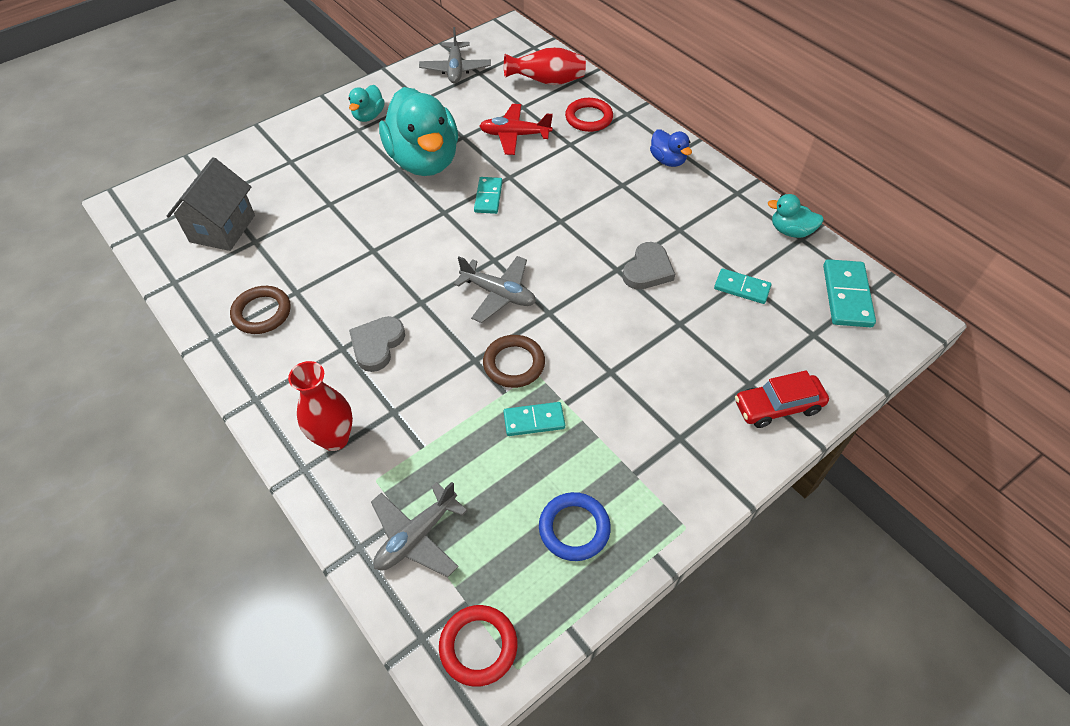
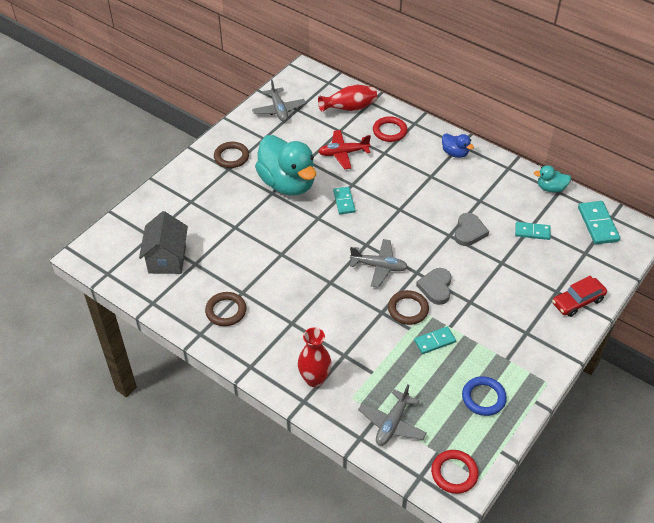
camera: 15 degrees left, 5 degrees down
(368, 116) = (231, 157): turquoise duck -> brown ring
(377, 345) = (314, 316): grey heart -> grey heart (436, 287)

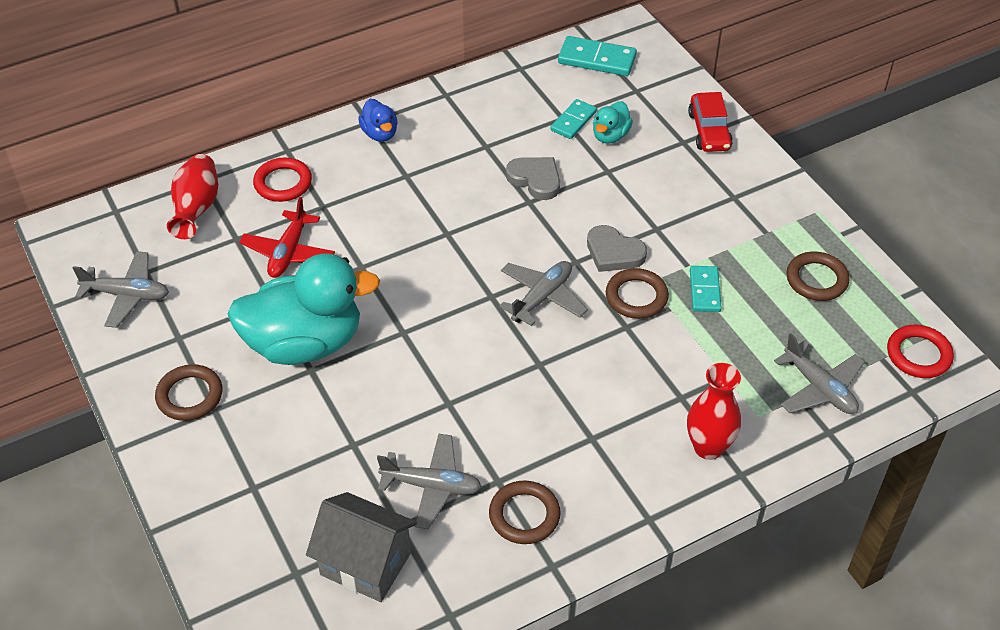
camera: 65 degrees left, 0 degrees up
(225, 267) = (432, 486): none -> grey plane
(344, 201) = (390, 289): turquoise domino -> none
(455, 153) = (380, 134): blue duck -> blue duck turned 90 degrees clockwise
(483, 398) = (816, 279): blue ring -> brown ring
(550, 188) = (509, 72): turquoise duck -> turquoise duck (610, 136)

